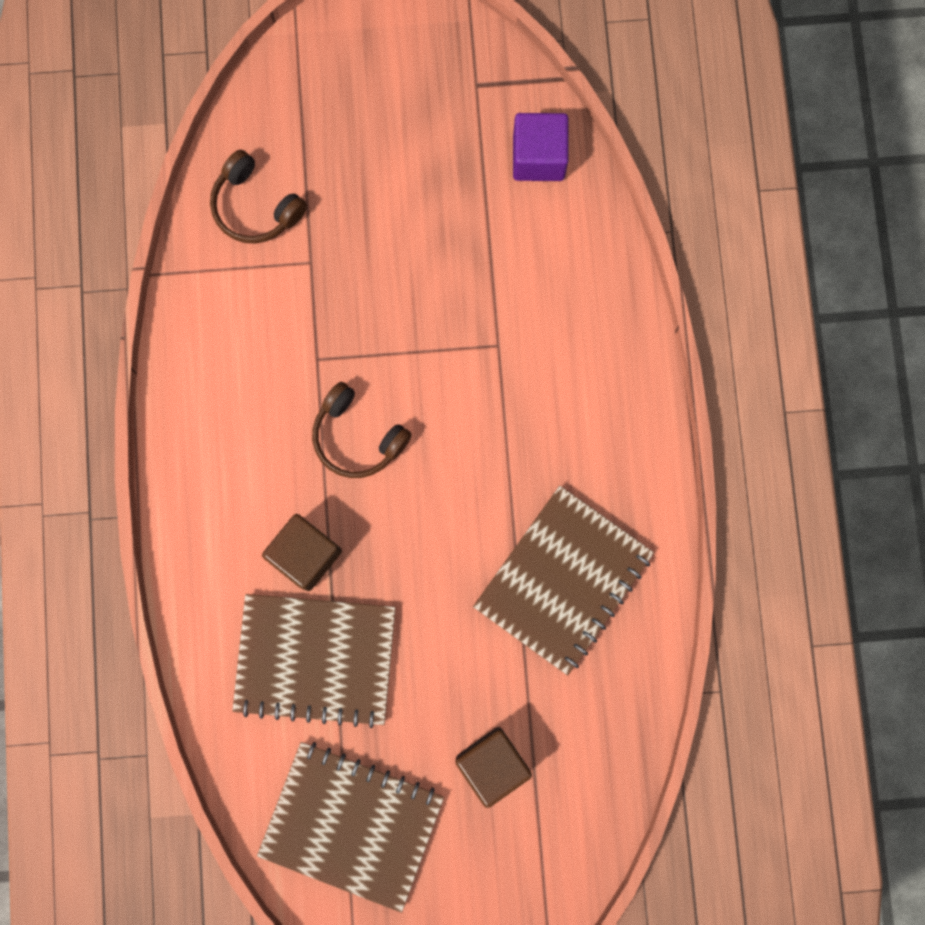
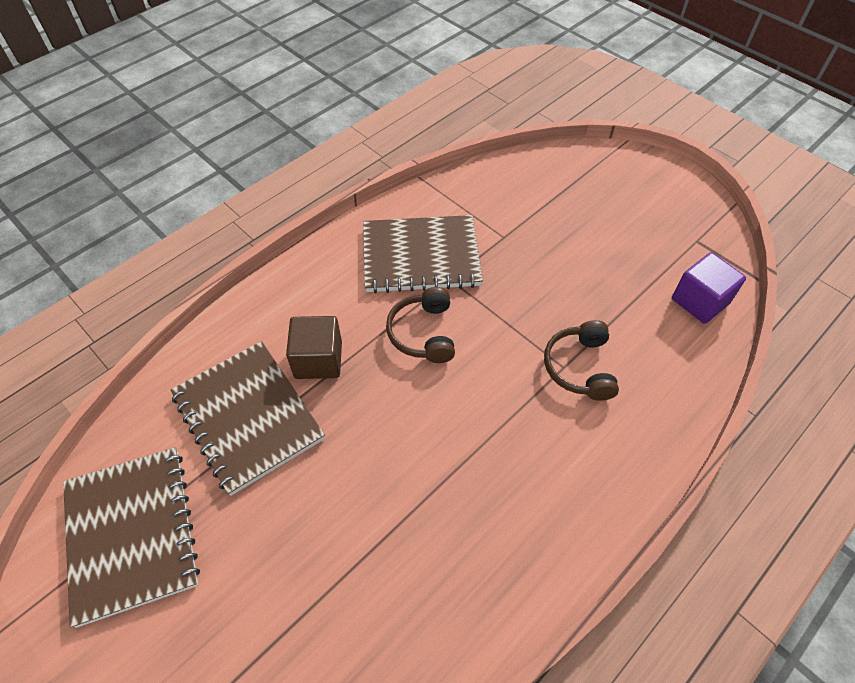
camera: 50 degrees right, 25 degrees down
(256, 206) = (506, 193): brown headphones -> brown headphones (580, 367)
(492, 764) = (252, 605): brown cube -> none
(563, 580) = (444, 541): brown notebook -> brown notebook (421, 256)

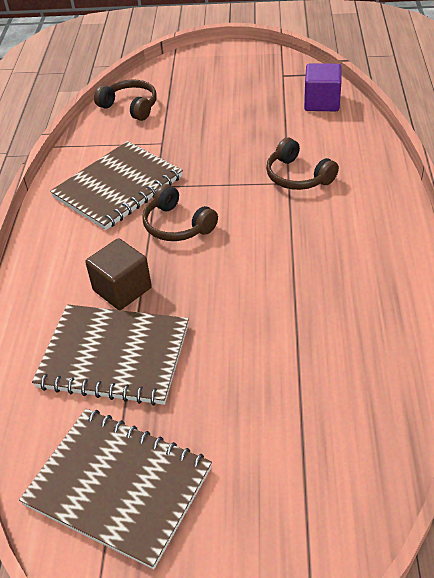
camera: 40 degrees left, 10 degrees down
(519, 178) = (130, 107): none -> brown headphones

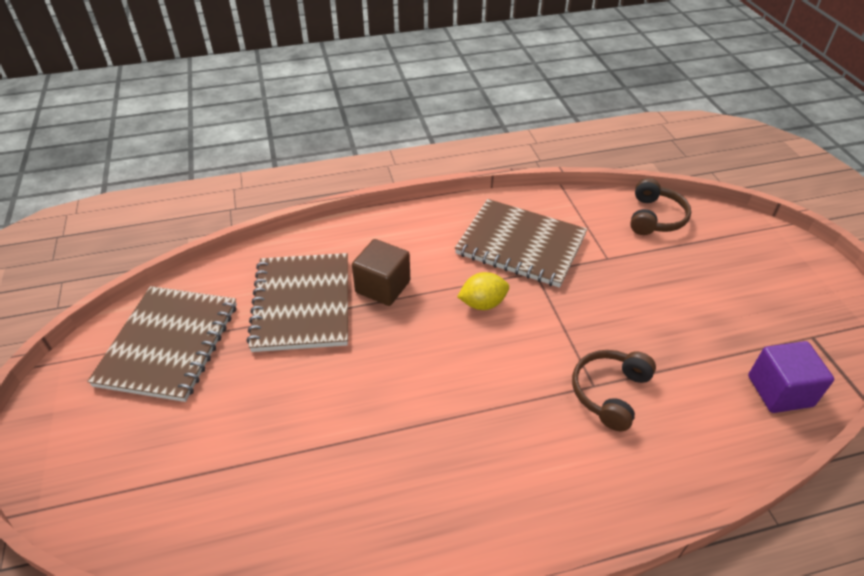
camera: 70 degrees right, 0 degrees up
(177, 225) = (482, 303): brown headphones -> yellow lemon

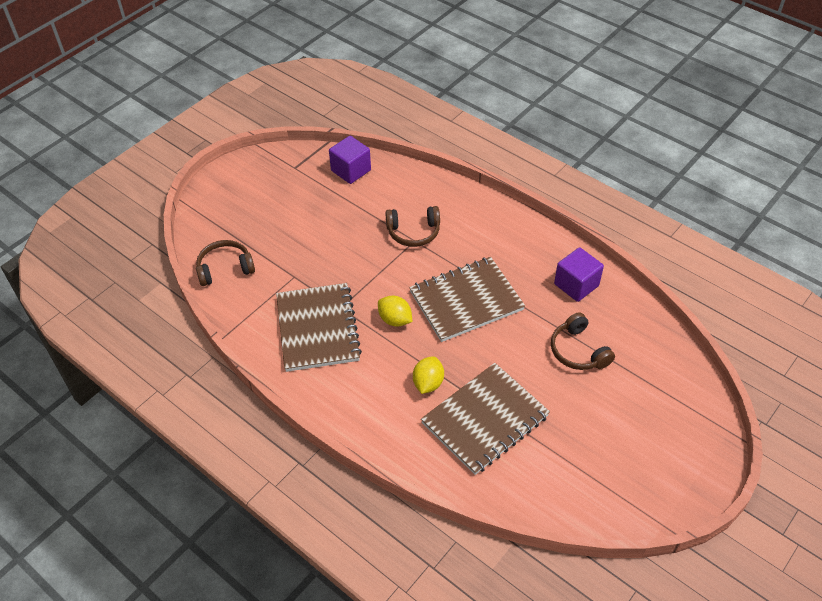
camera: 125 degrees left, 5 degrees up
(169, 344) = (588, 470): brown notebook -> brown notebook (466, 301)
(287, 439) = (578, 351): none -> brown headphones
(377, 517) = (576, 285): none -> purple cube
(383, 287) = (428, 383): brown cube -> yellow lemon

